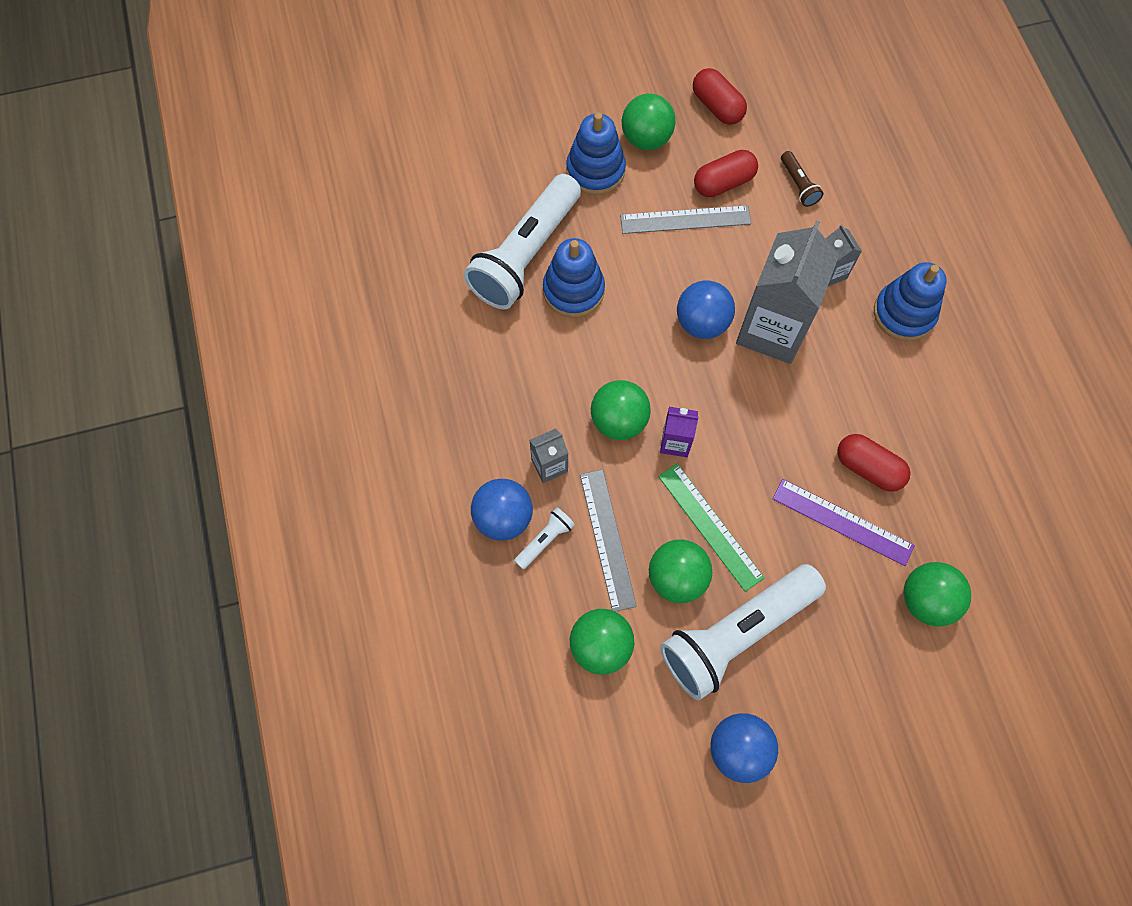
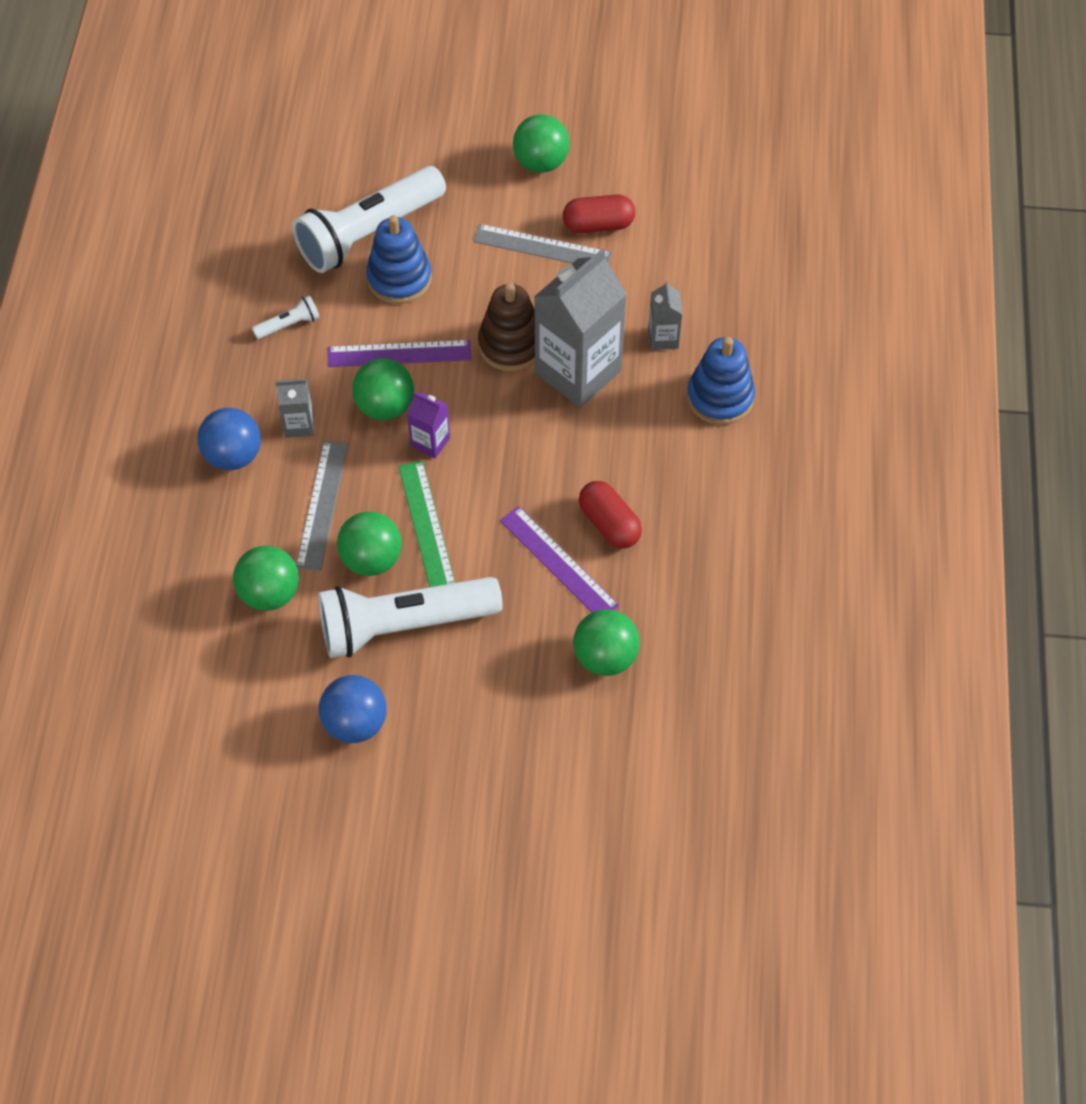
camera: 20 degrees right, 10 degrees down
(545, 540) = (263, 487): white flashlight -> white flashlight (289, 325)
(595, 170) = (475, 177): blue stacking toy -> none
(607, 364) = (399, 354): none -> purple ruler
(702, 322) = (511, 344): blue ball -> brown stacking toy
(717, 106) = (628, 153): red capsule -> none
(798, 185) = (674, 248): brown flashlight -> none

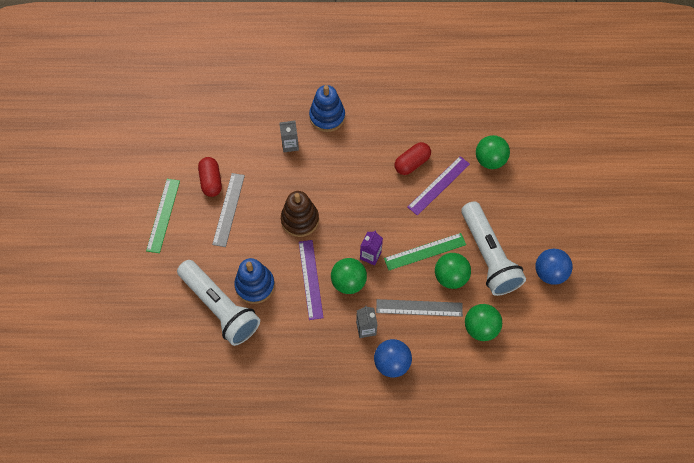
camera: 95 degrees left, 5 degrees up
(289, 325) = (293, 345): white flashlight -> none
(541, 162) = (163, 215): green ball -> green ruler
(578, 372) = (316, 184): grey carton -> none

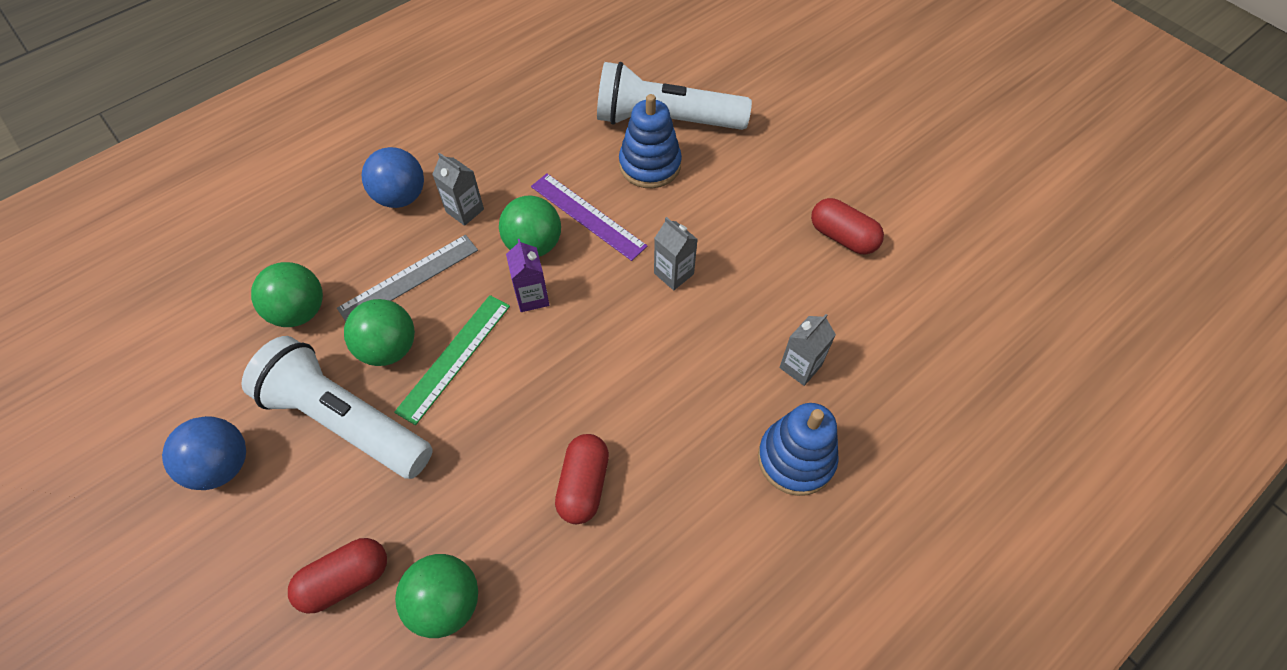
camera: 140 degrees right, 5 degrees down
(163, 215) = (847, 160): green ruler -> none
(228, 209) = (779, 221): grey ruler -> none
(300, 220) = (673, 273): brown stacking toy -> grey carton
(438, 185) = (508, 480): purple ruler -> none
(521, 193) = (346, 580): none -> red capsule

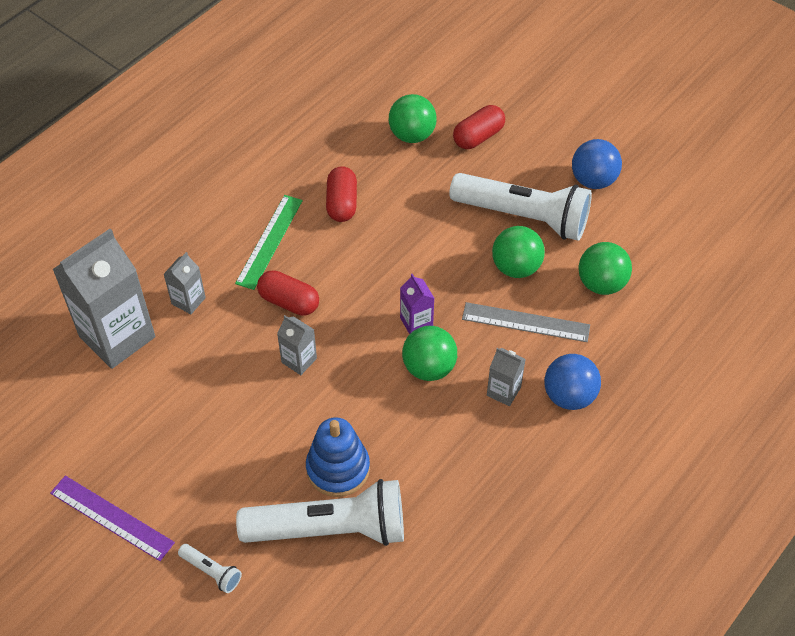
camera: 170 degrees right, 5 degrees down
(409, 279) = (525, 322): grey ruler -> grey ruler turned 60 degrees clockwise
(454, 357) = (462, 268): green ruler -> green ruler (269, 241)
(587, 216) = (387, 403): purple ruler -> purple ruler (111, 517)
(773, 104) = (211, 571): none -> white flashlight
(796, 459) = (193, 239): blue stacking toy -> none
(842, 237) = (145, 418): red capsule -> red capsule (289, 302)
(884, 333) = (117, 336): none -> grey carton

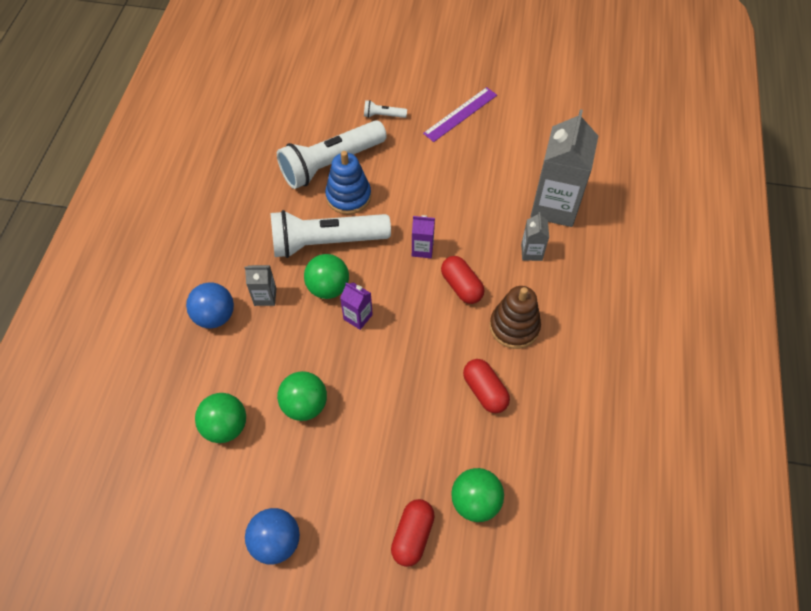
camera: 150 degrees right, 5 degrees up
(111, 517) = (460, 114): purple ruler -> purple ruler turned 45 degrees counterclockwise
(269, 241) = (514, 327): green ruler -> brown stacking toy
(289, 302) = (461, 286): red capsule -> red capsule turned 60 degrees clockwise
(299, 360) = (422, 249): grey carton -> purple carton
(523, 217) = (323, 461): white flashlight -> white flashlight (326, 242)
(525, 322) = (274, 359): grey ruler -> none

